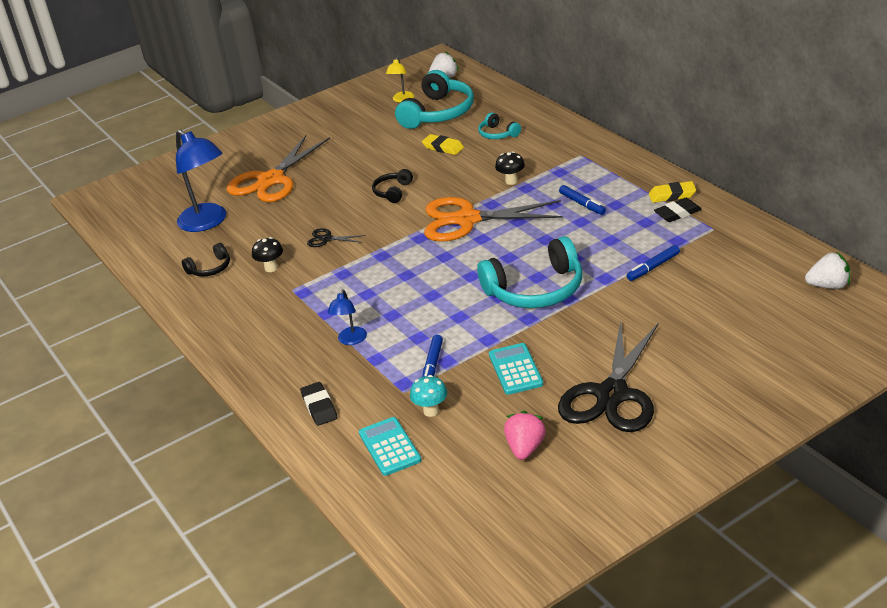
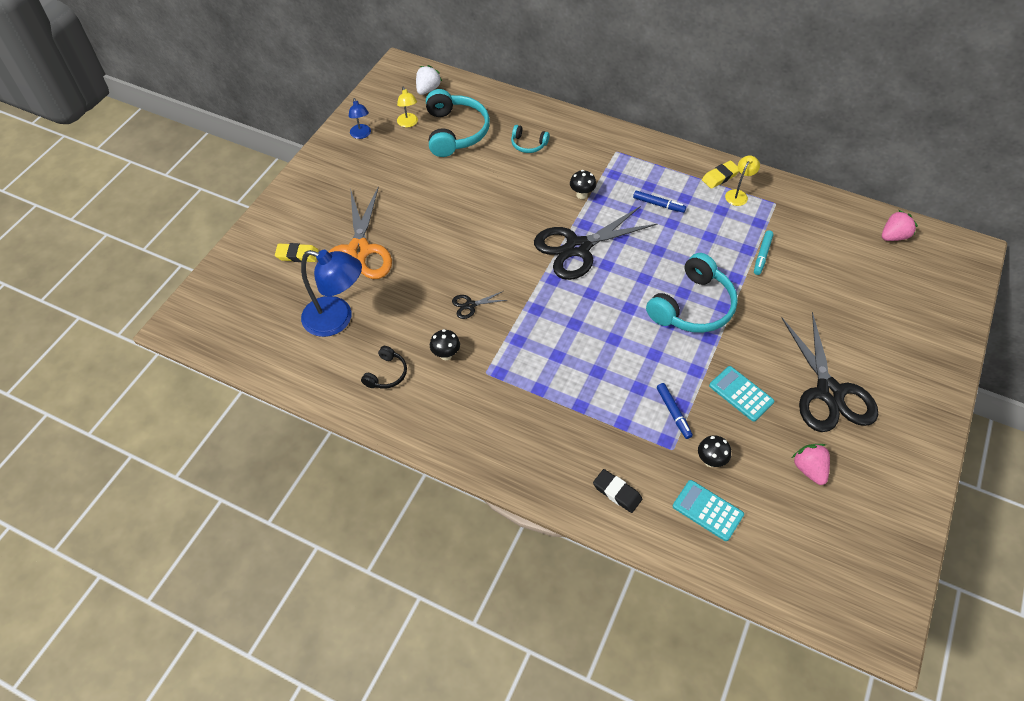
camera: 35 degrees left, 20 degrees up
(351, 340) = (585, 411): blue lamp -> blue lamp (361, 135)
(393, 192) = (487, 234): black headphones -> none
(431, 411) = (710, 461): turquoise mushroom -> black mushroom
(443, 147) = (492, 171): yellow eraser -> yellow eraser (297, 255)
(467, 220) = (577, 248): orange scissors -> black scissors
(653, 267) = (762, 255): blue marker -> turquoise marker
(677, 213) = (738, 194): black eraser -> yellow lamp
(828, 286) = (893, 236): white strawberry -> pink strawberry

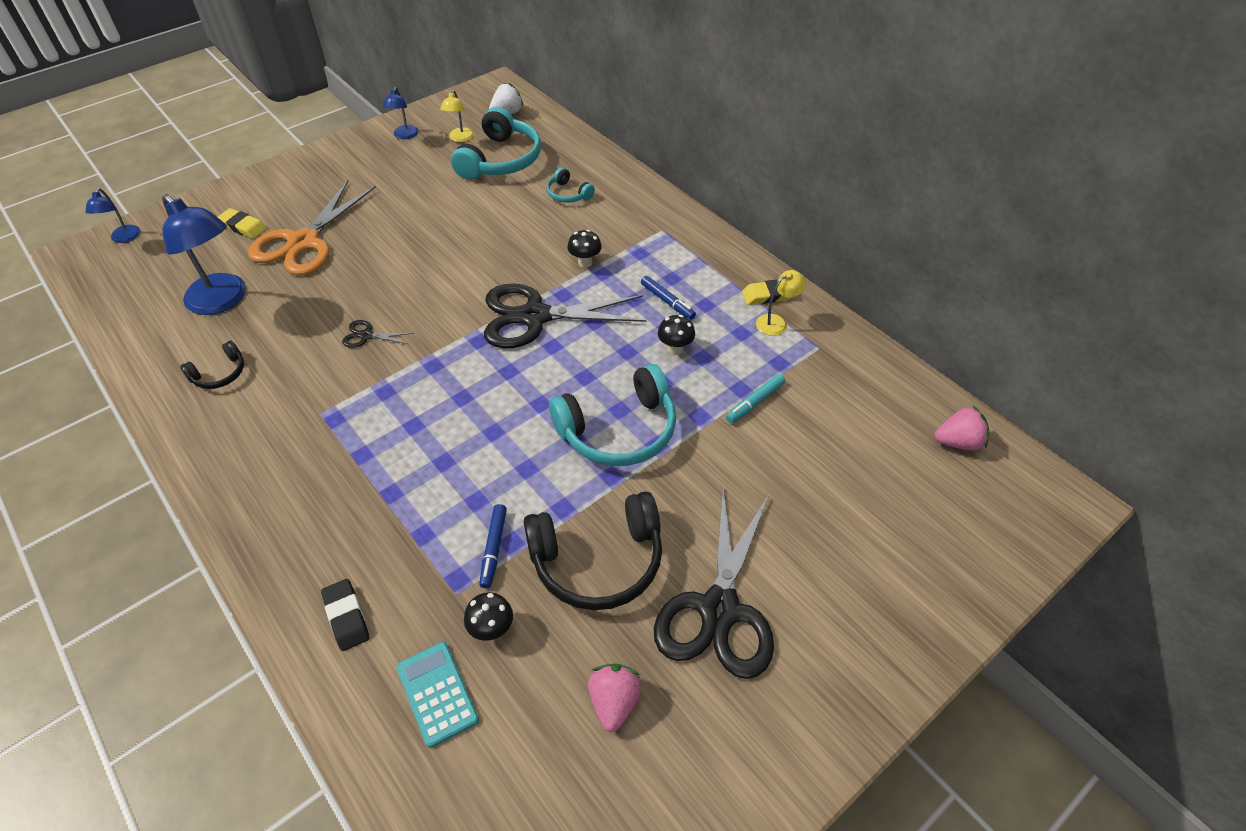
camera: 25 degrees right, 5 degrees down
(205, 299) = (124, 238): none -> blue lamp
(446, 355) = (296, 378): black mushroom -> black mushroom (675, 349)
(741, 394) = (598, 561): turquoise calculator -> black headphones

